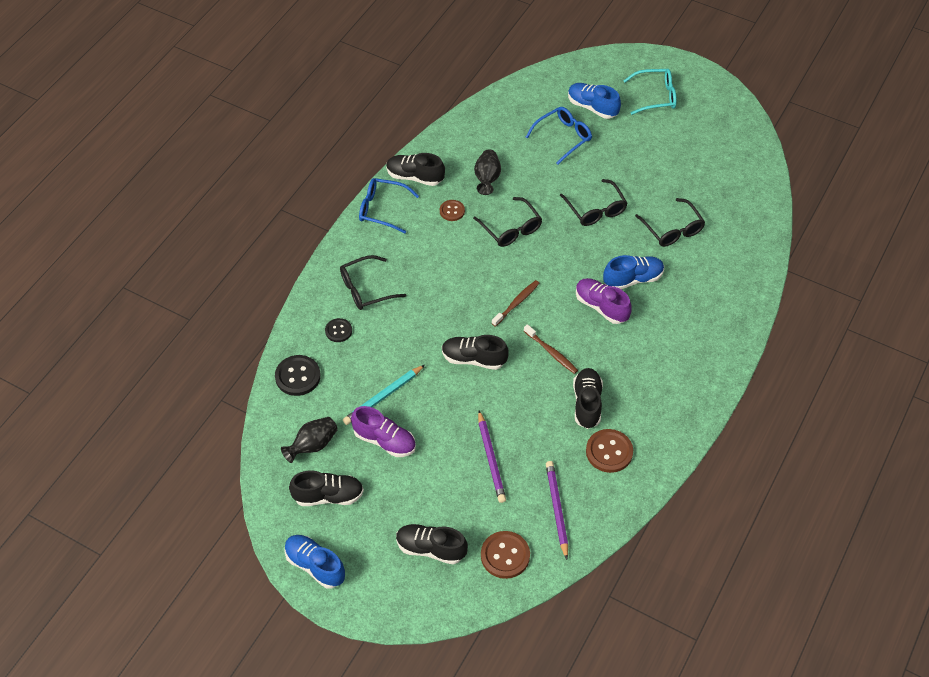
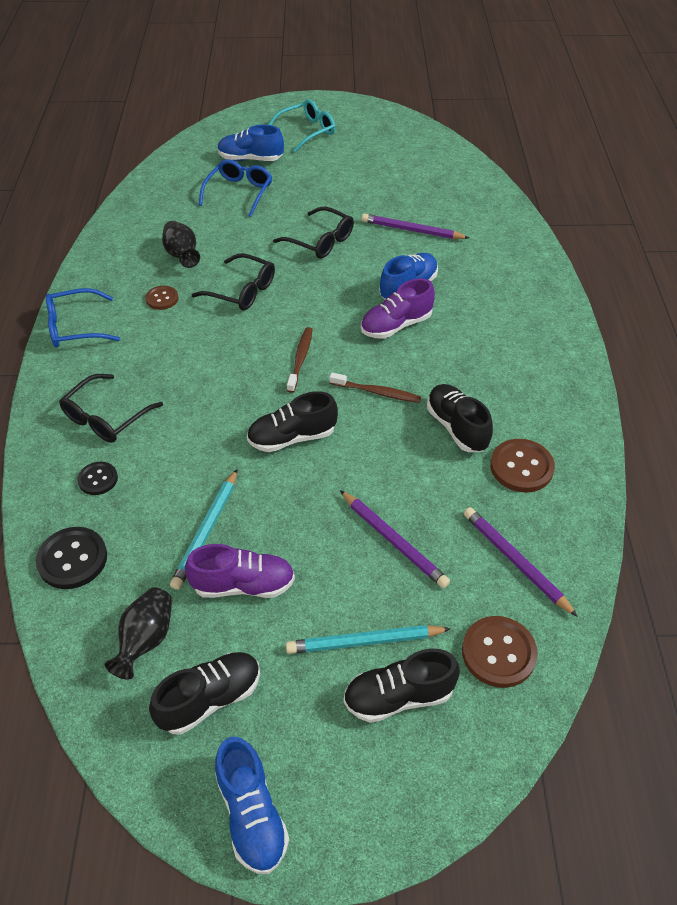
camera: 30 degrees left, 5 degrees down
(315, 565) = (251, 814): blue shoe -> blue shoe turned 120 degrees counterclockwise
(415, 177) = (96, 282): black shoe -> none
(432, 509) = (364, 642): none -> turquoise pencil
(601, 307) = (396, 325): purple shoe -> purple shoe turned 45 degrees counterclockwise
(672, 229) = (412, 230): black glasses -> purple pencil

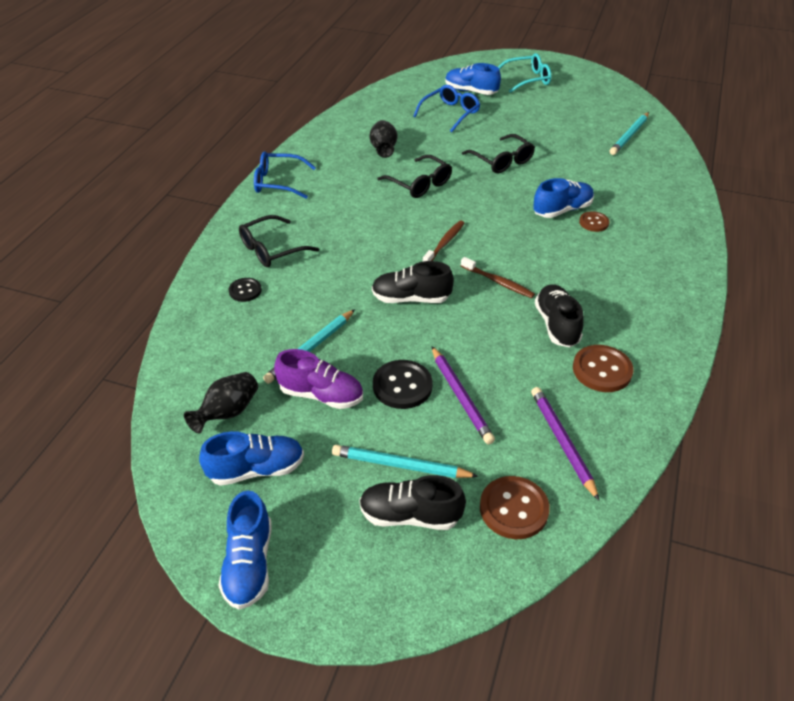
camera: 20 degrees right, 5 degrees down
(72, 559) = (200, 341): black button -> black button (402, 386)
(162, 299) = (353, 176): brown button -> brown button (594, 222)
(210, 699) = (256, 469): black shoe -> blue shoe
(396, 325) = (538, 236): purple shoe -> none
(412, 230) = (585, 168): purple pencil -> none
(441, 181) = (629, 136): none -> turquoise pencil

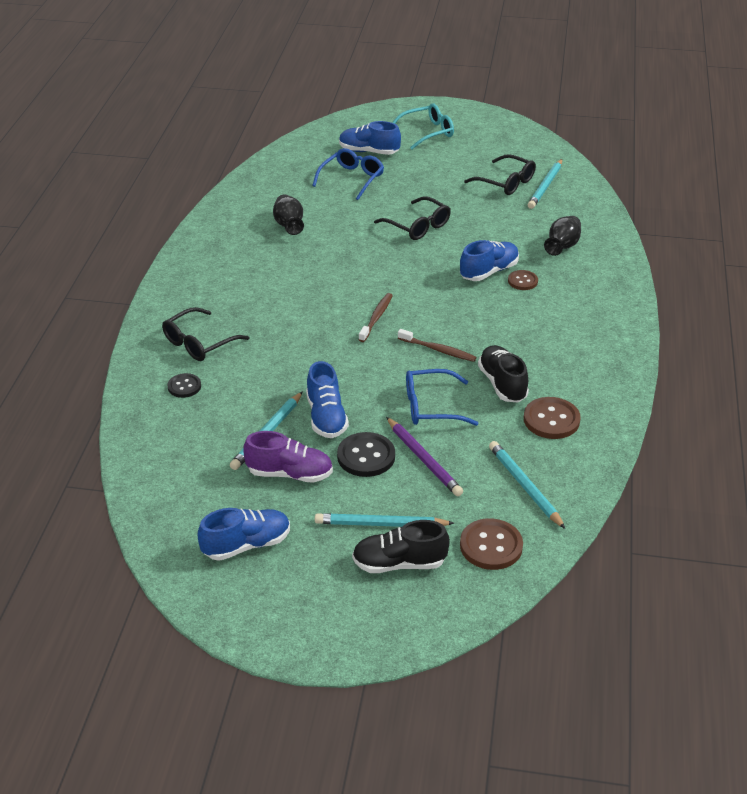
camera: 10 degrees left, 5 degrees down
(228, 412) = (203, 500): black vase -> black vase (562, 246)
(249, 564) = (263, 620): blue shoe -> blue shoe (326, 417)
(278, 182) = (184, 272): blue glasses -> blue glasses (431, 407)
(411, 298) = (355, 375): black shoe -> none
(419, 184) = (336, 259): black glasses -> black glasses (506, 182)
(562, 442) = (524, 486): purple pencil -> turquoise pencil

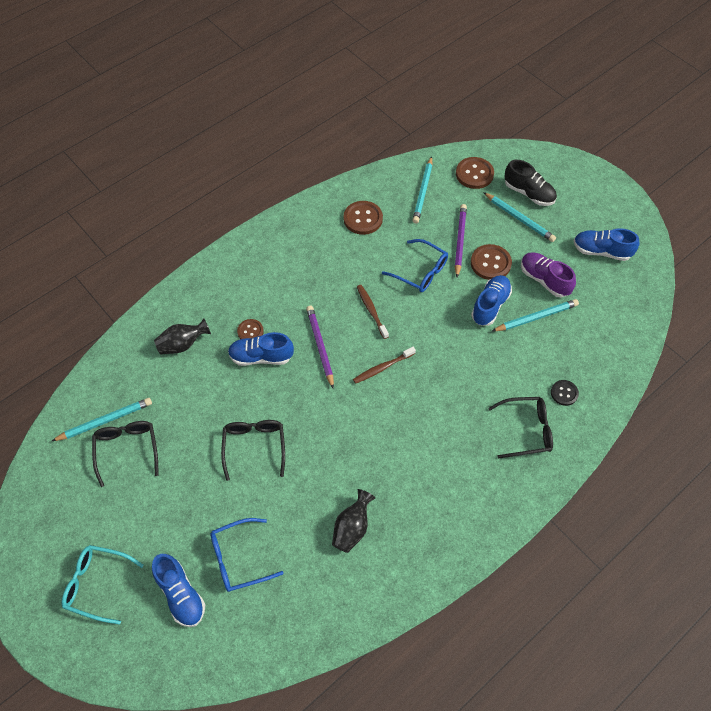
camera: 140 degrees left, 20 degrees up
(366, 456) = (490, 263): black button -> brown button
(450, 303) = (320, 346): none -> purple pencil
(502, 384) = (362, 259): black shoe -> none

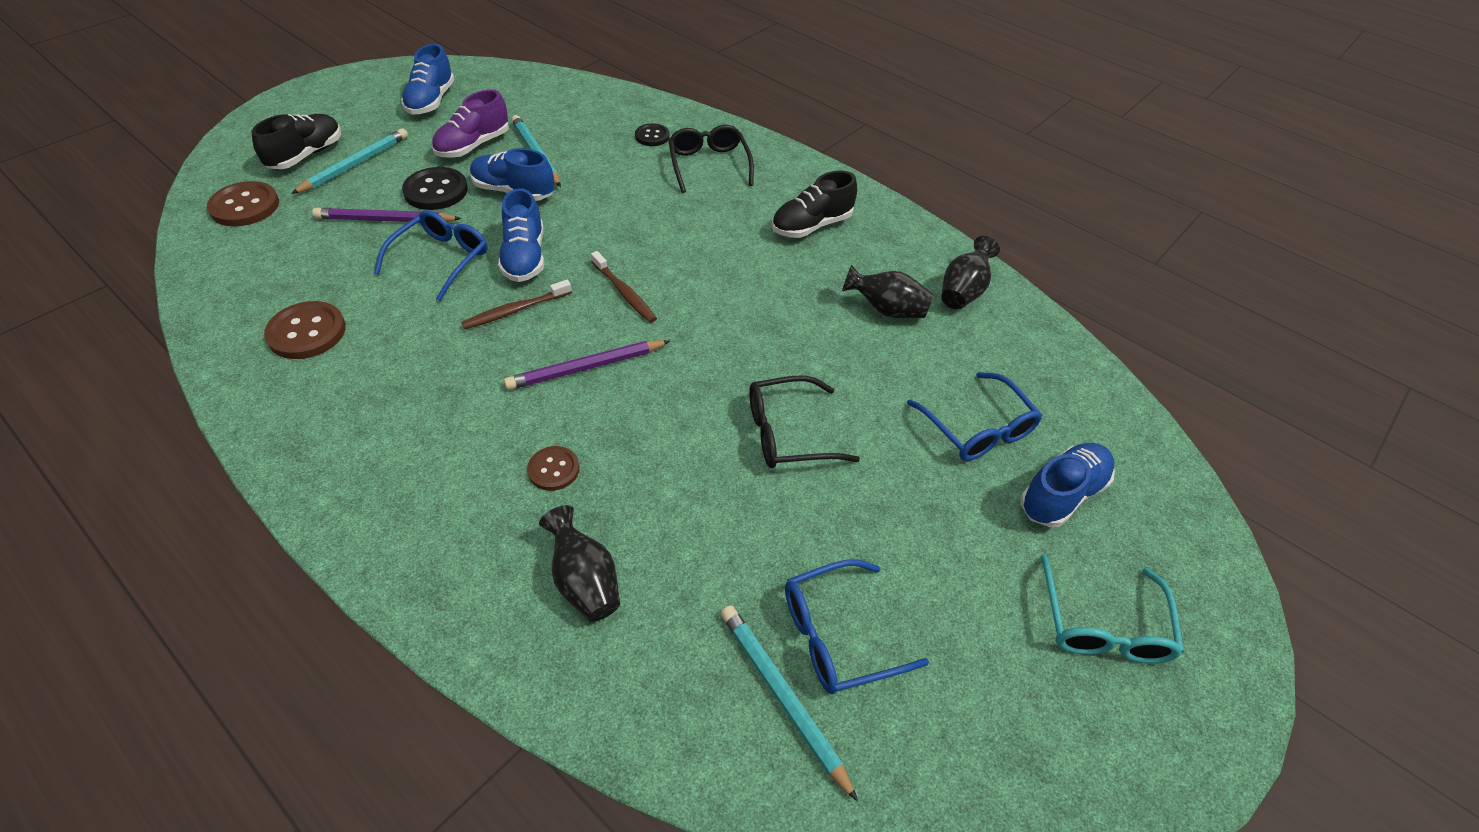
camera: 100 degrees left, 10 degrees down
(127, 450) = (837, 636): black glasses -> blue glasses
(261, 357) = (610, 446): blue shoe -> blue shoe (524, 257)
(366, 589) = (963, 291): none -> black vase
(423, 192) = (265, 261): turquoise pencil -> none
(448, 494) = (811, 226): none -> black shoe
(490, 263) = (436, 191): brown button -> black button

